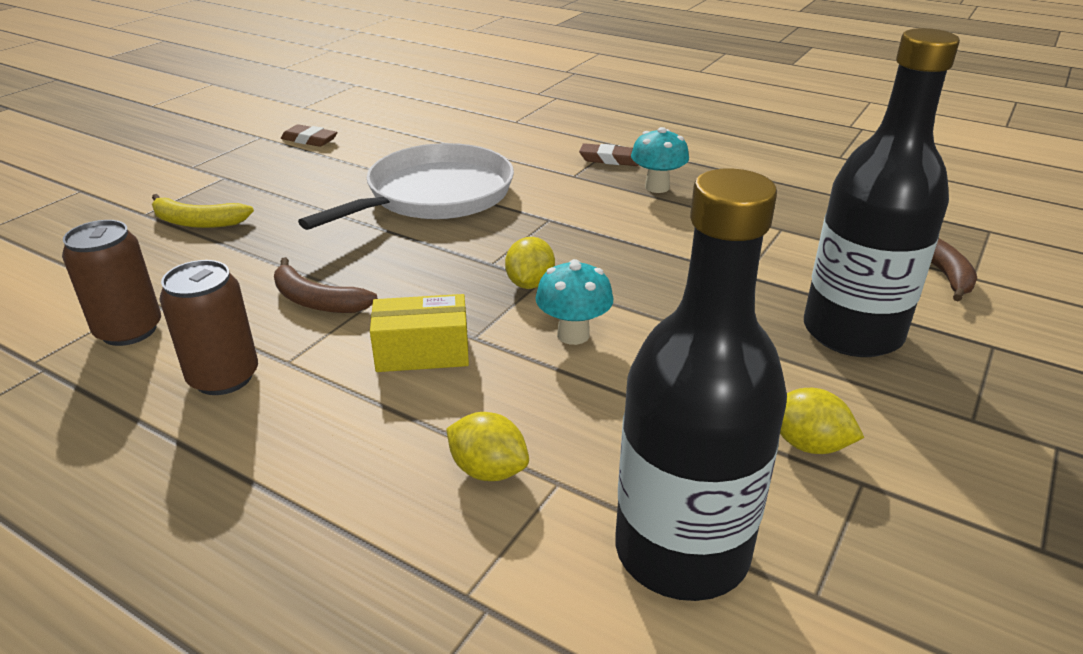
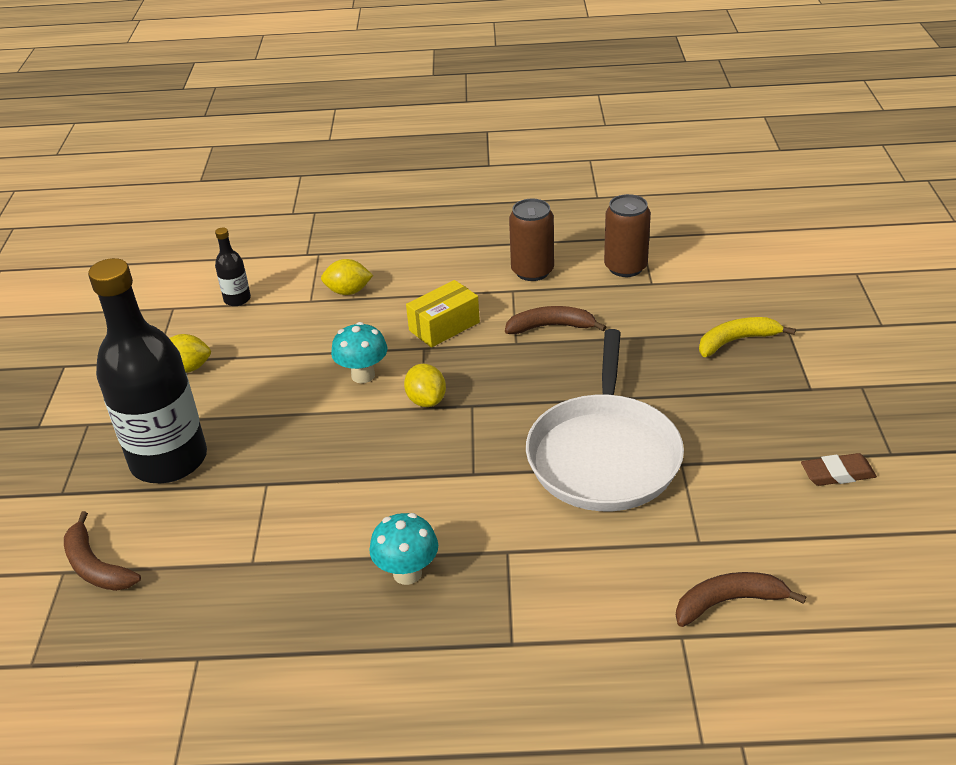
camera: 150 degrees right, 5 degrees up
(471, 122) = (728, 602): none -> brown banana
(609, 159) = (494, 603): brown eraser -> none
(681, 551) = (237, 299): black bottle -> black bottle, size x0.42

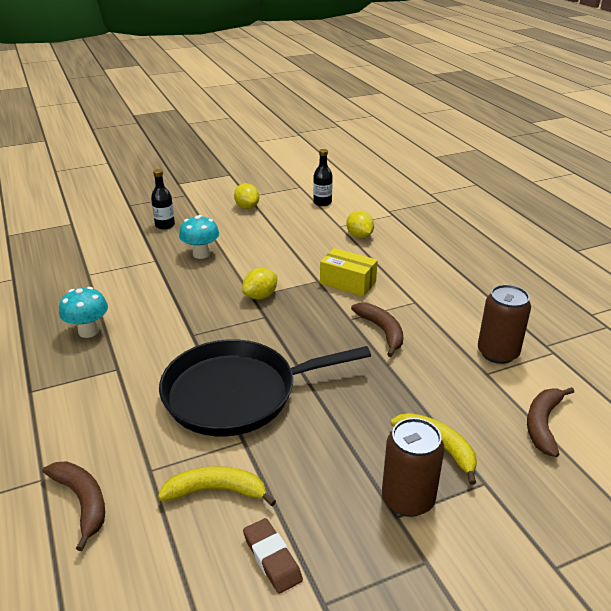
camera: 65 degrees right, 5 degrees down
(96, 566) = (76, 230): brown banana -> brown banana (543, 424)
(169, 460) = (165, 225): black bottle -> black bottle, size x0.42
(363, 375) = (273, 265): turquoise mushroom -> turquoise mushroom (201, 254)
(532, 271) = (448, 305): brown can -> brown can (408, 499)
(604, 455) = (237, 393): white pan -> black pan
(745, 495) = (217, 491): none -> yellow banana

